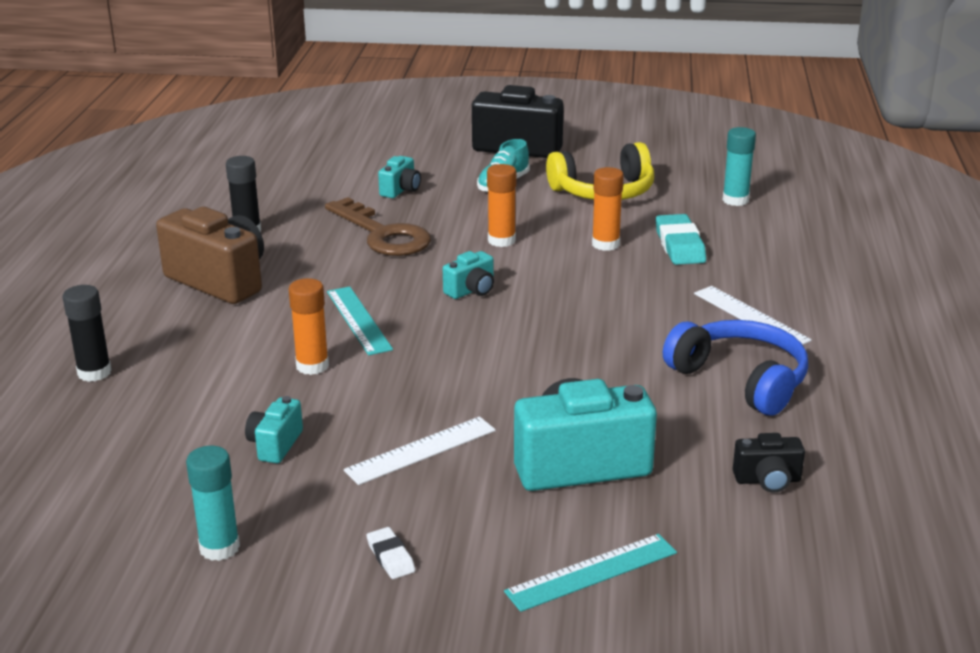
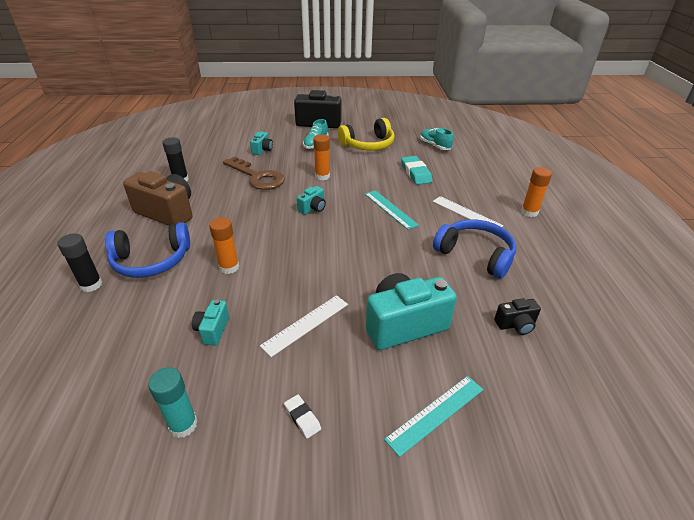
camera: 10 degrees left, 10 degrees up
(189, 347) = (151, 260): none -> blue headphones
(359, 320) = (252, 233): turquoise ruler -> turquoise ruler (390, 209)
(605, 244) = (377, 175): orange glue stick -> orange glue stick (529, 212)
(735, 200) = (435, 146): turquoise glue stick -> turquoise shoe

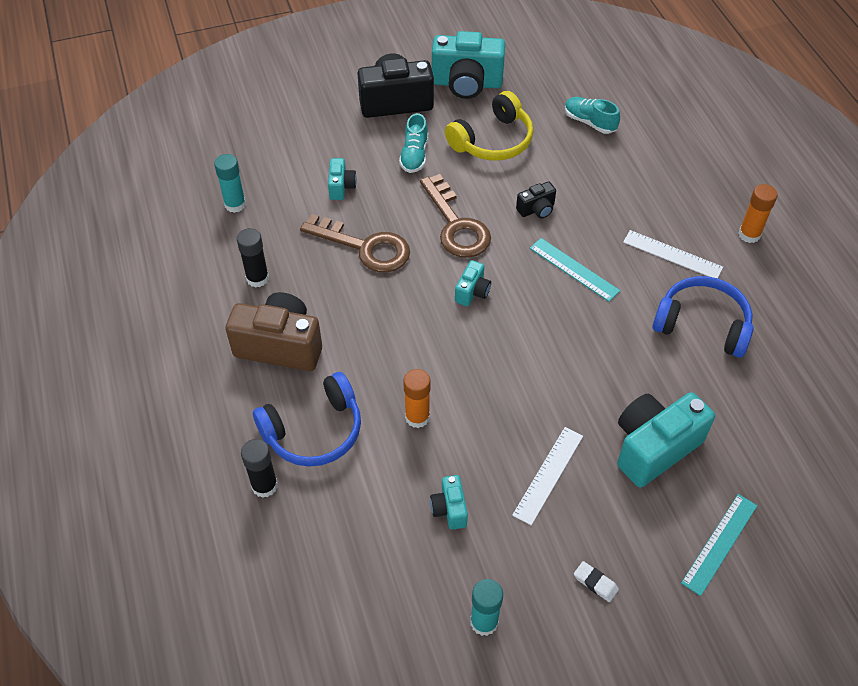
camera: 15 degrees left, 15 degrees up
(195, 148) = (235, 204): none -> turquoise glue stick
(322, 176) = (456, 225): orange glue stick -> brown key
(366, 121) = (466, 83): none -> turquoise camera
(415, 173) = (582, 189): turquoise eraser -> none
(515, 325) = (770, 417): black camera -> black camera (536, 209)

